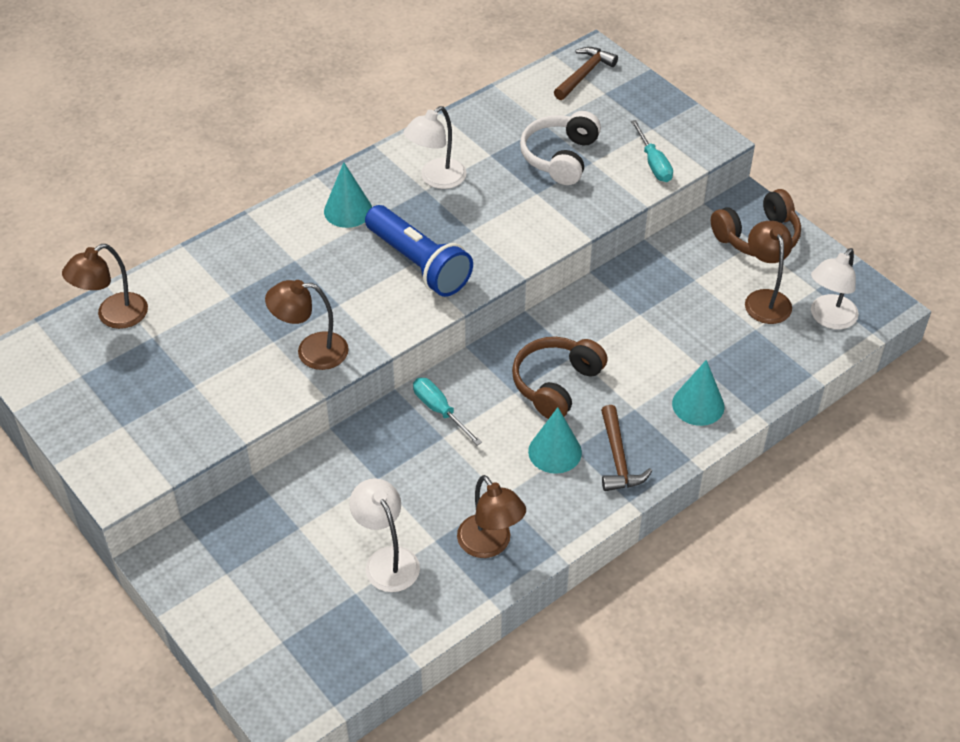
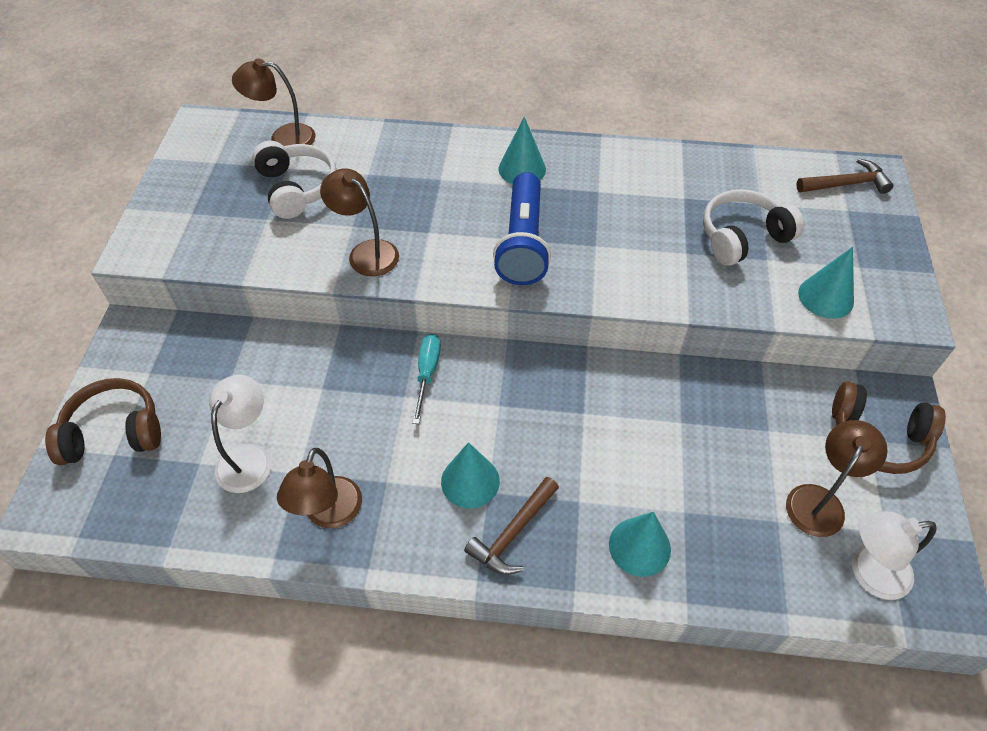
camera: 45 degrees right, 5 degrees up
(186, 346) = (297, 188): none -> white headphones
(436, 179) = (617, 189): white lamp -> none
(556, 384) = (539, 425): brown headphones -> brown headphones (114, 432)
(653, 163) = (825, 297): turquoise screwdriver -> turquoise cone

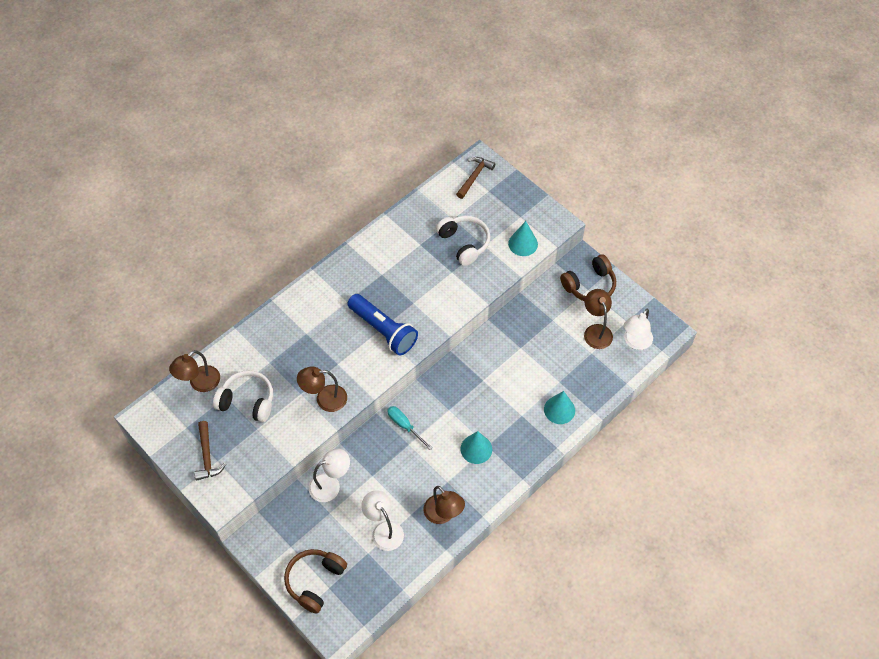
camera: 50 degrees left, 5 degrees up
(272, 354) = (330, 485): none -> white lamp
(513, 533) = (514, 450): brown hammer -> brown hammer (207, 456)
(522, 169) = (335, 293): turquoise cone -> none
(742, 237) = (464, 243): white headphones -> white headphones turned 135 degrees clockwise

